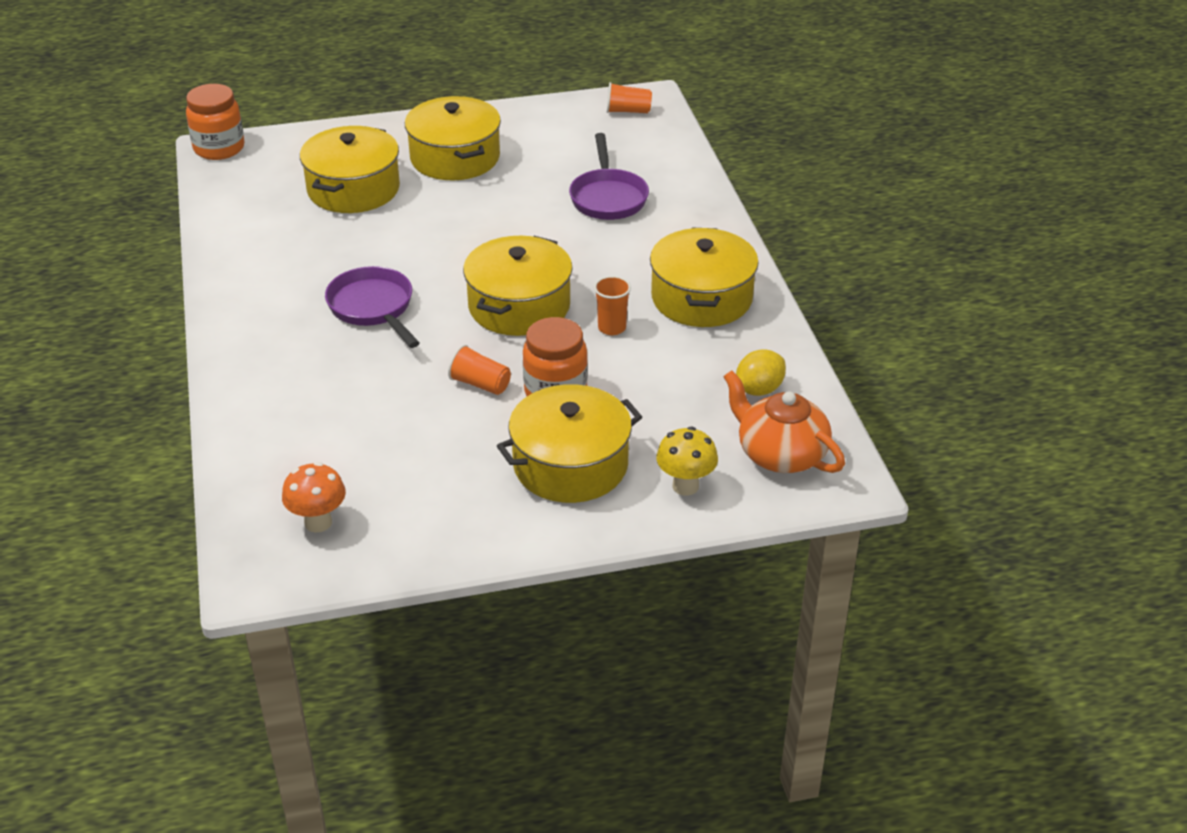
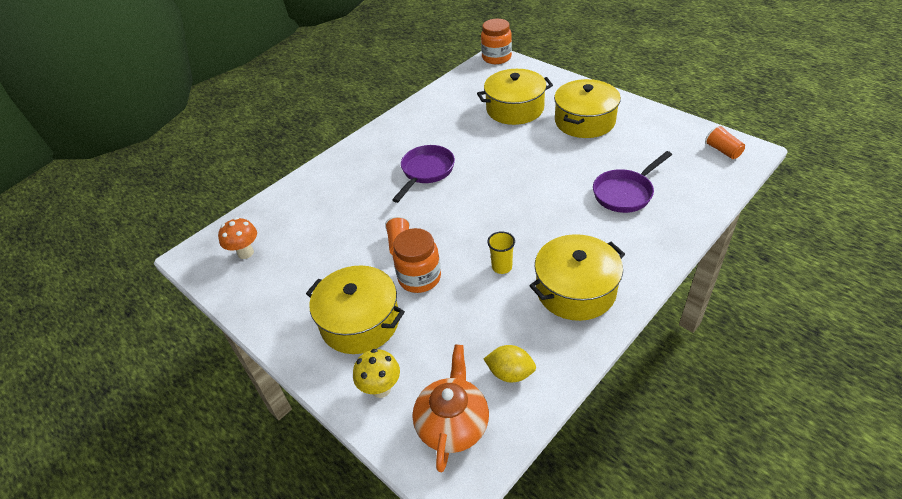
camera: 60 degrees right, 5 degrees up
(519, 306) = (482, 219): yellow pot -> none
(612, 328) = (502, 267): orange cup -> yellow cup

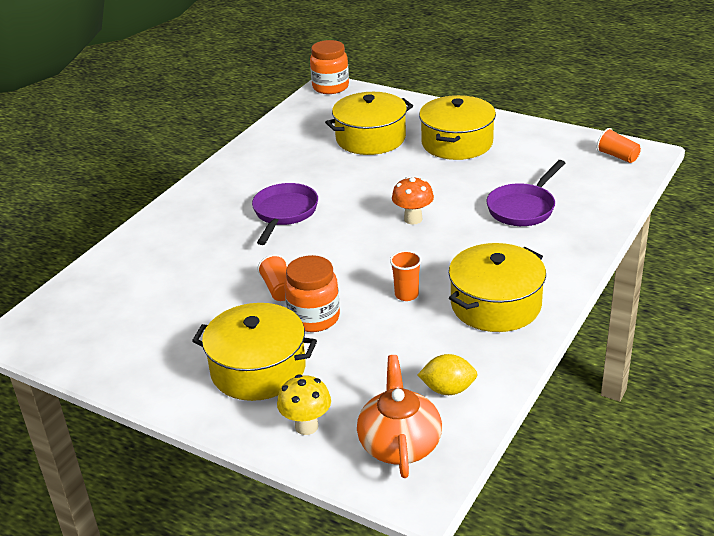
camera: 15 degrees left, 10 degrees down
(245, 253) = (85, 322): orange mushroom -> orange mushroom (413, 219)
(502, 267) = (406, 295): yellow cup -> orange cup

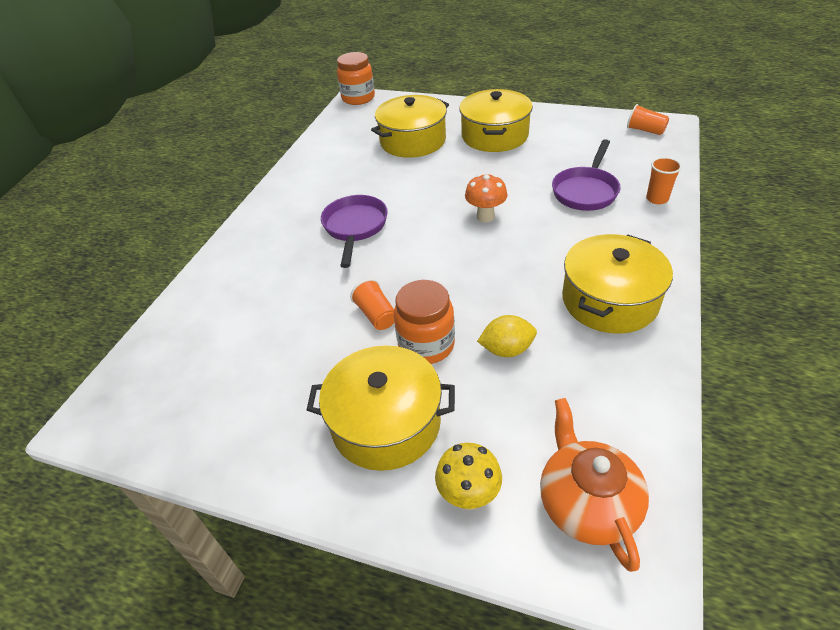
camera: 10 degrees left, 10 degrees up
(406, 295) = (513, 302): orange cup -> orange cup (657, 199)
(448, 389) = (608, 415): yellow lemon -> yellow lemon (506, 349)

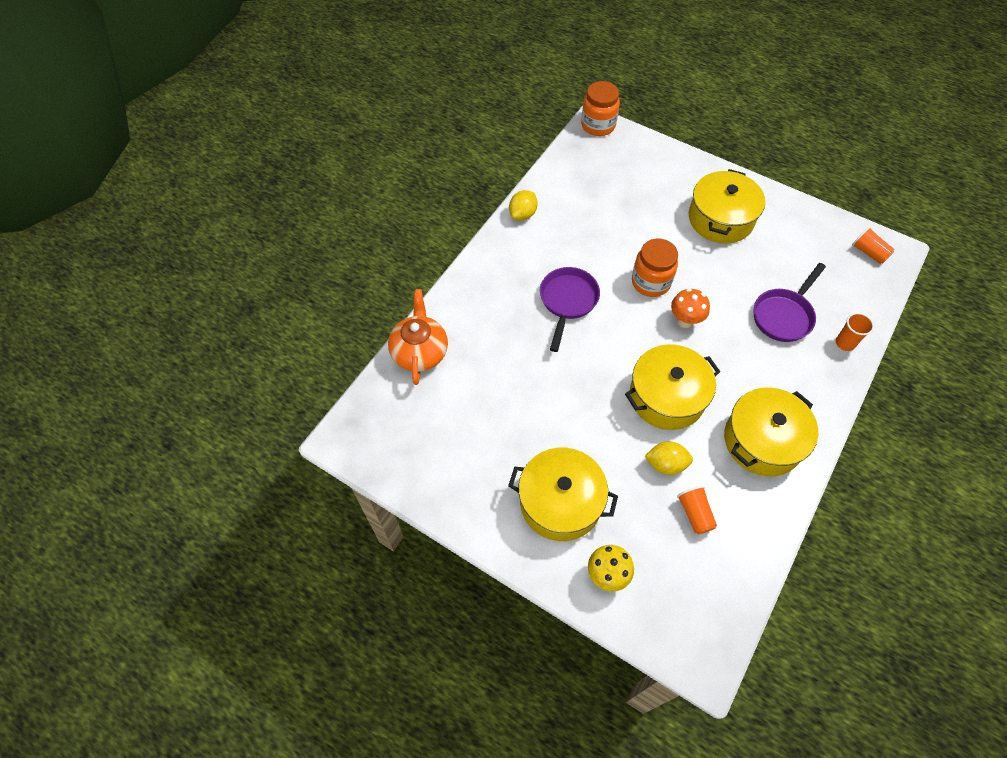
camera: 10 degrees right, 15 degrees up
(295, 171) = (523, 214): none -> yellow lemon
(376, 315) = (570, 402): orange cup -> orange cup (695, 514)
(413, 141) = (640, 204): yellow pot -> yellow pot (667, 397)
(426, 345) = (604, 442): orange jar -> orange jar (650, 282)
(586, 503) = (686, 602): orange teapot -> orange teapot (419, 351)

